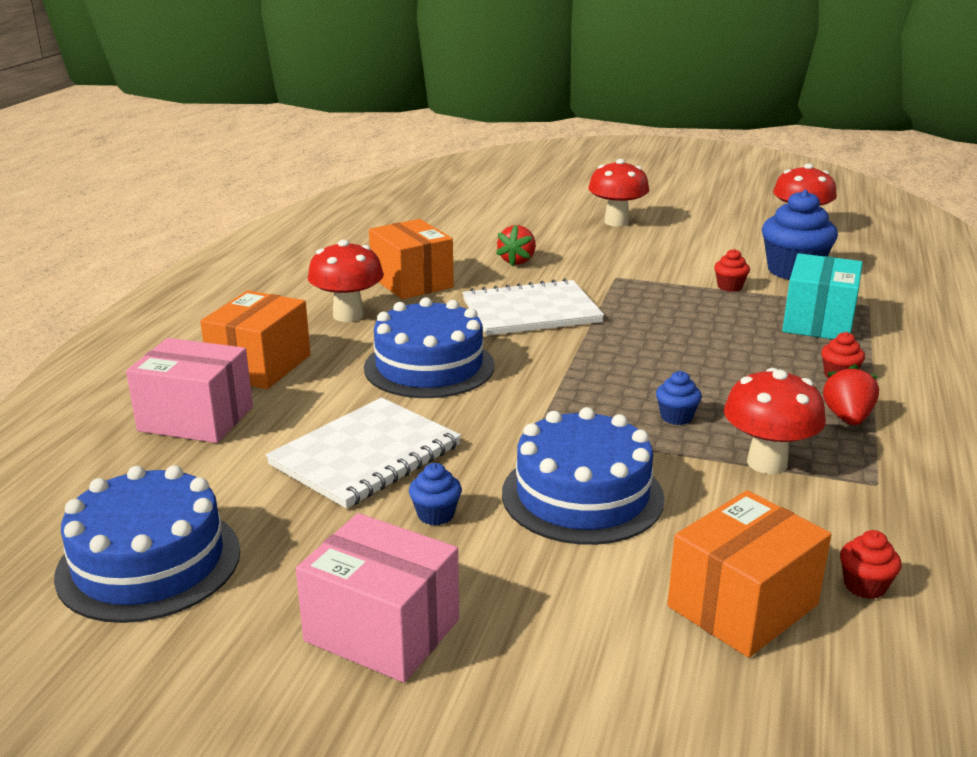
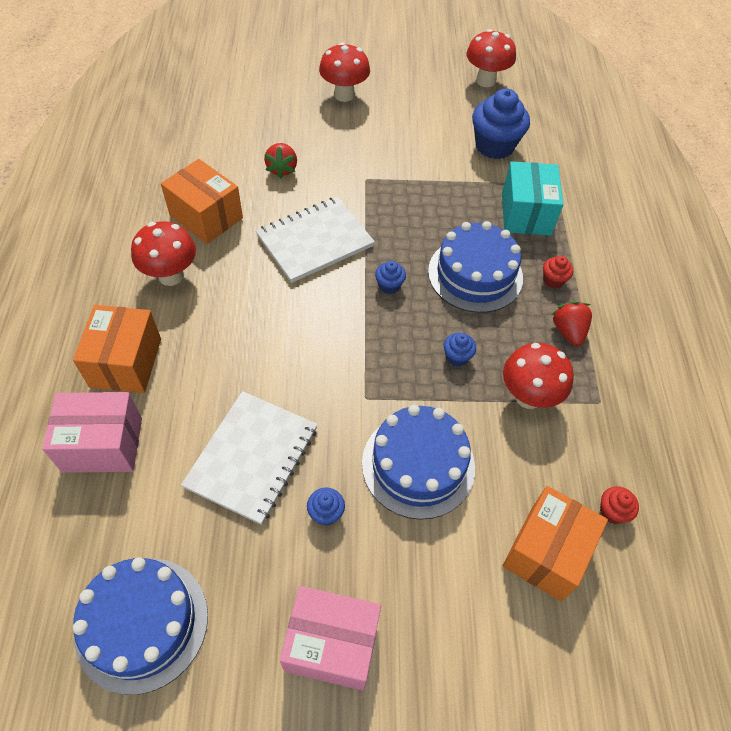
camera: 20 degrees left, 30 degrees up
(429, 366) = (260, 333): blue cake -> blue cake (475, 274)
(609, 353) = (389, 286): none -> blue cupcake
(729, 287) = (453, 177): red cupcake -> none

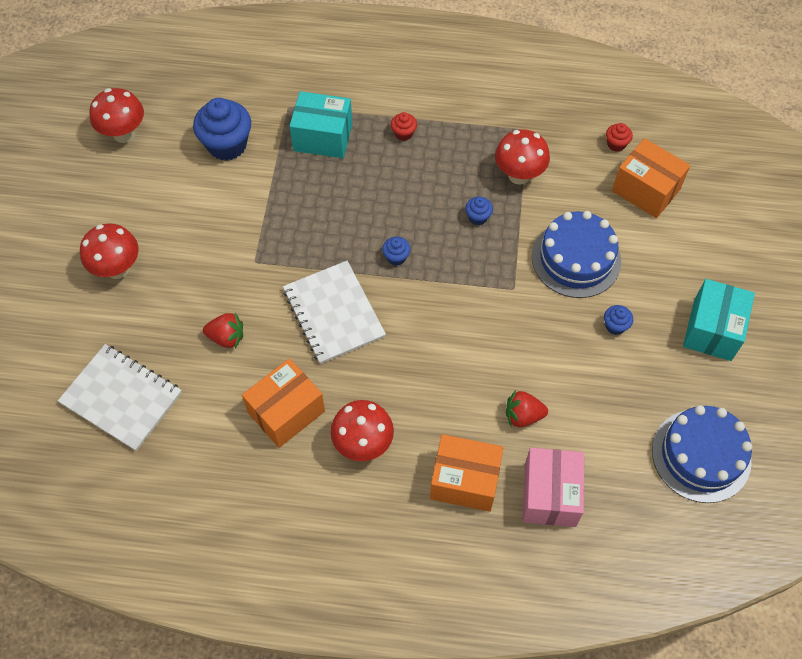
camera: 80 degrees left, 5 degrees up
(252, 457) = (566, 376): white notebook -> white notebook (121, 398)
(331, 644) = (712, 330): pink box -> turquoise box
(475, 274) = (390, 189): blue cake -> none
(568, 331) = (458, 135): red strawberry -> red strawberry (523, 416)

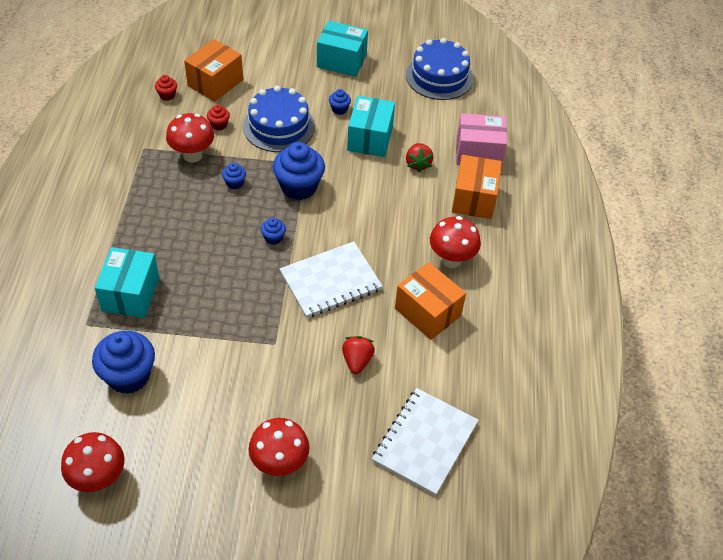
camera: 95 degrees left, 10 degrees down
(403, 133) = (135, 232): red cupcake -> red cupcake (219, 125)
(475, 281) = (299, 187): none -> blue cupcake
(564, 360) = (370, 138): none -> turquoise box

